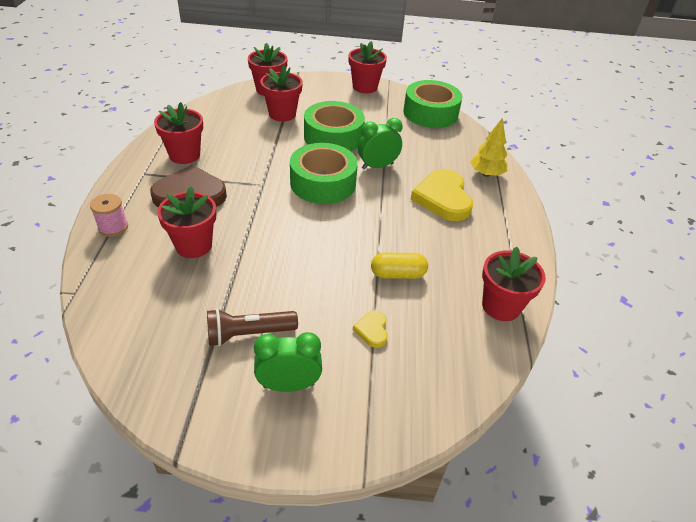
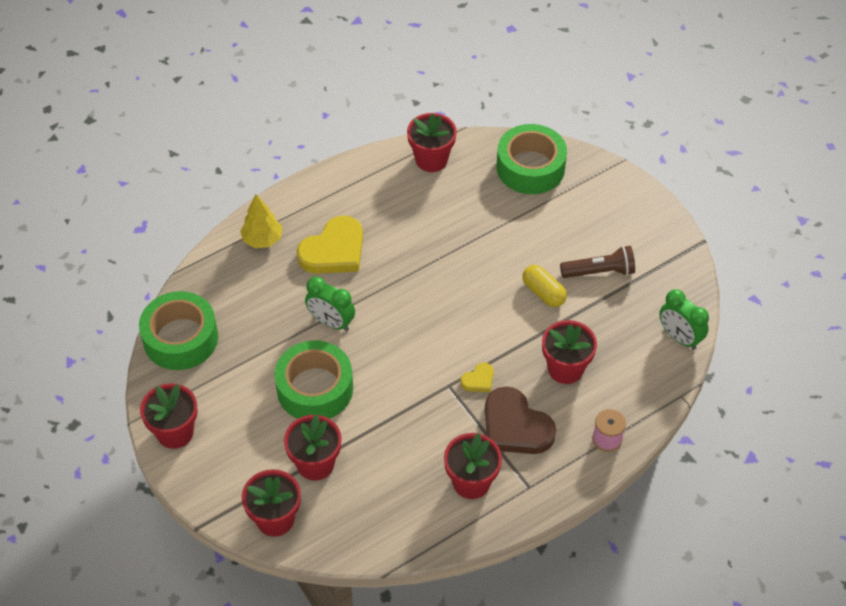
camera: 125 degrees left, 10 degrees up
(249, 334) = (599, 272): brown flashlight -> brown flashlight turned 45 degrees counterclockwise
(288, 385) = (610, 226): green clock -> green clock (679, 337)
(323, 183) = (399, 344): green tape -> green tape (530, 167)
(372, 330) = (526, 212): yellow heart -> yellow heart (478, 380)
(398, 274) = (460, 228): yellow capsule -> yellow capsule (543, 293)

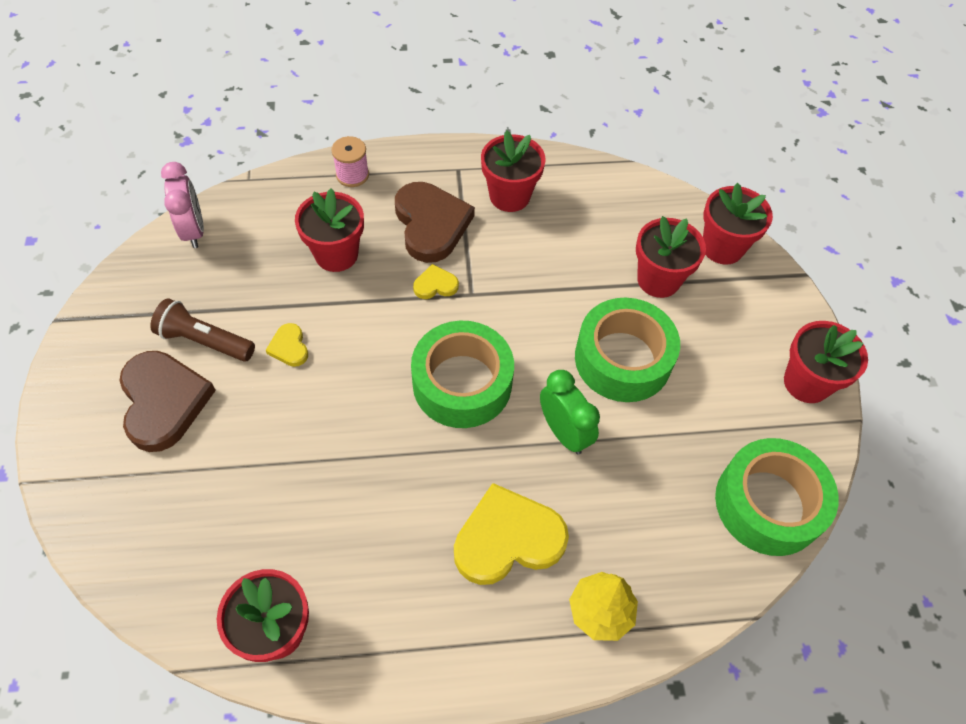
camera: 155 degrees left, 5 degrees up
(530, 167) = (153, 537): green tape -> green tape (462, 383)
(543, 293) = (289, 347): yellow capsule -> yellow heart
(590, 228) = (163, 402): none -> brown heart
(679, 337) = (194, 230): green clock -> pink clock

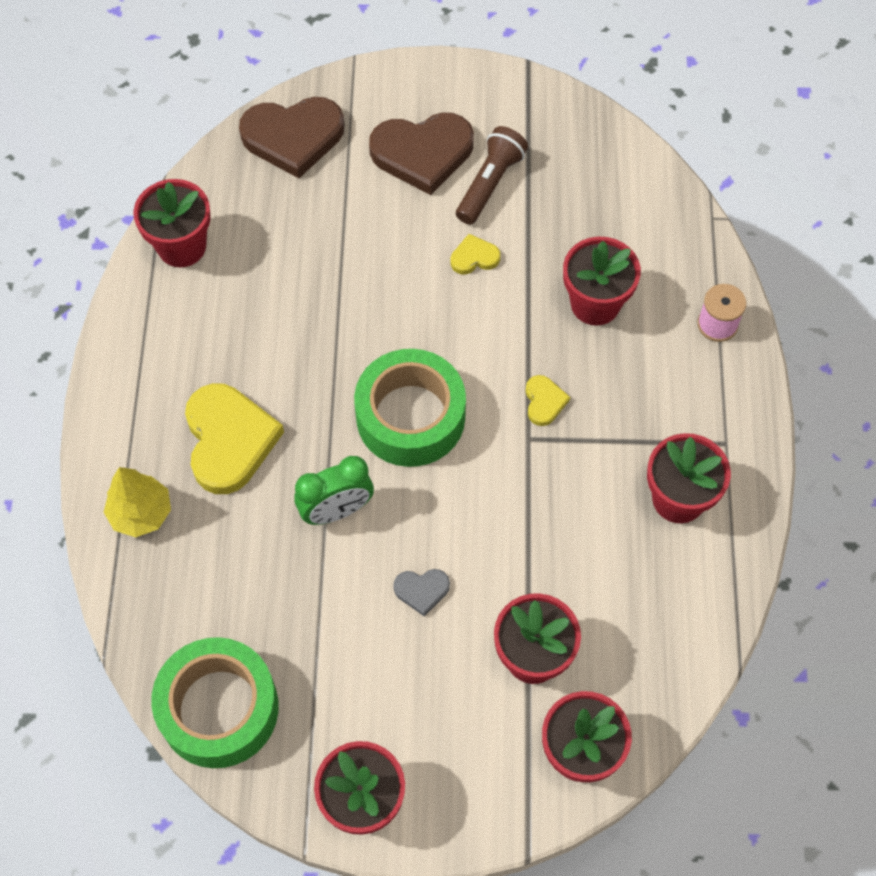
camera: 100 degrees right, 5 degrees up
(194, 230) = (637, 168): pink clock -> none
(431, 224) = (635, 404): brown heart -> brown heart (293, 137)
(623, 359) = (422, 590): green tape -> grey heart

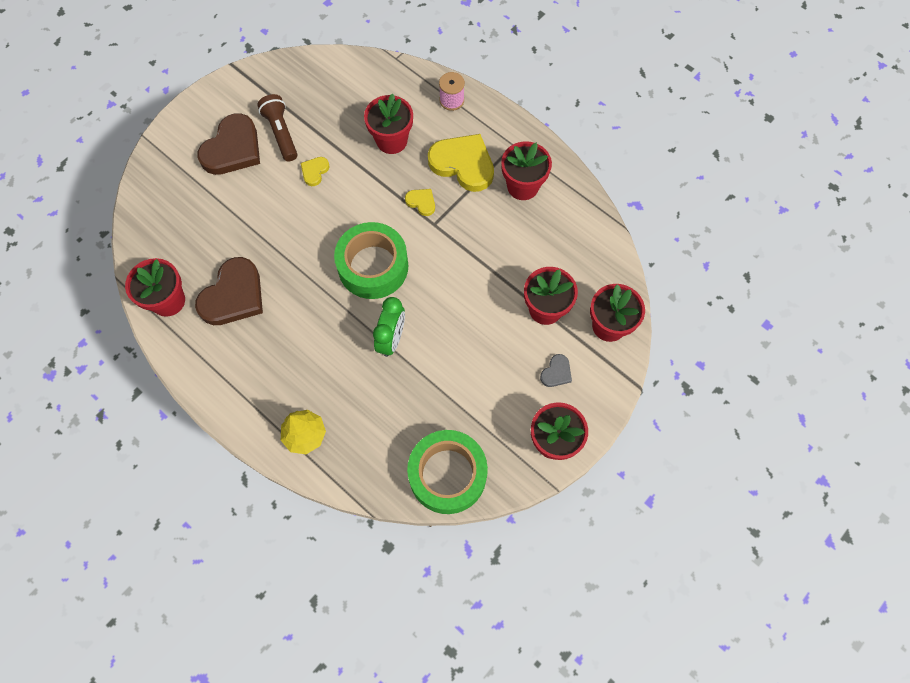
camera: 50 degrees left, 5 degrees up
(229, 440) = (304, 361): yellow heart -> yellow heart (463, 164)
(293, 137) = (159, 199): brown heart -> brown heart (233, 295)
(422, 590) = (469, 332): grey heart -> grey heart (556, 372)

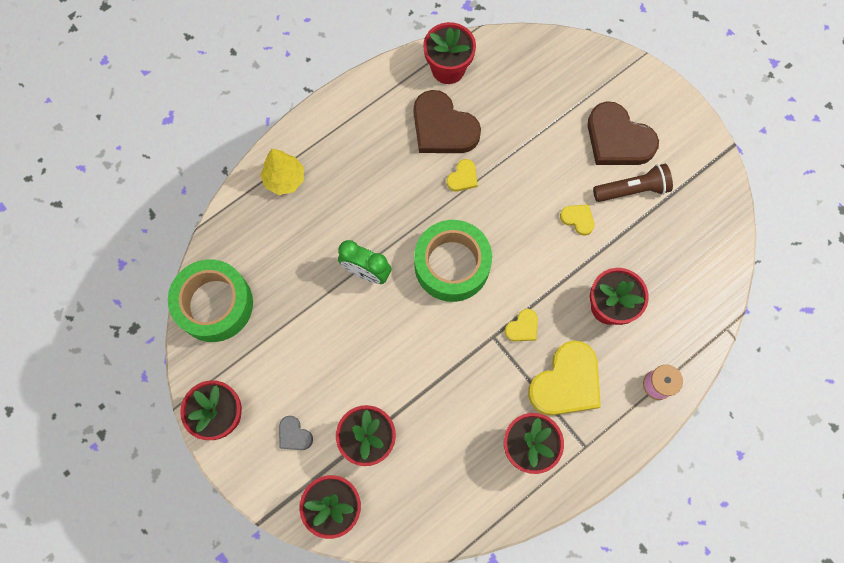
camera: 100 degrees right, 5 degrees up
(284, 270) = (463, 177): none -> yellow heart

